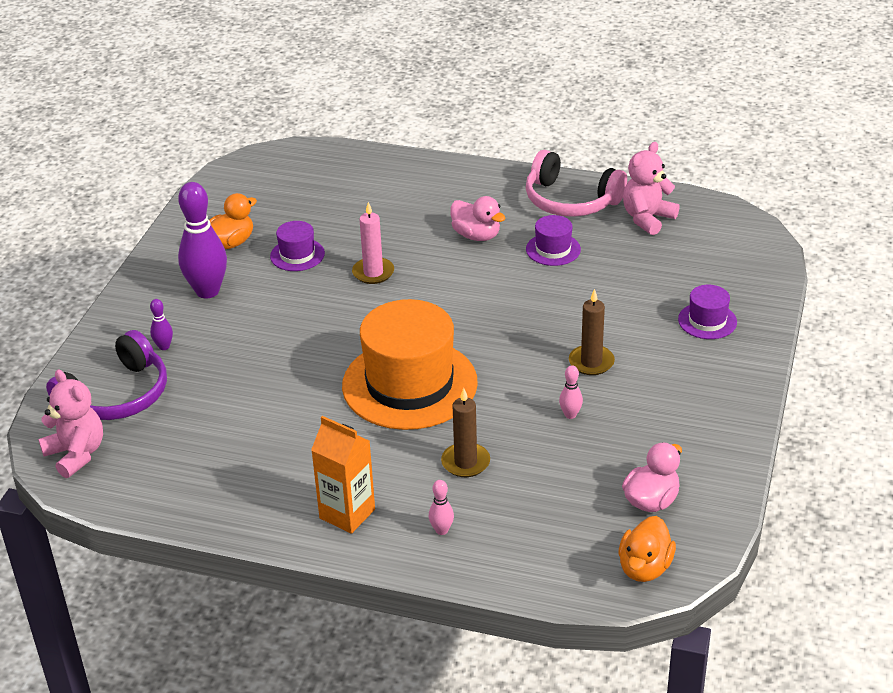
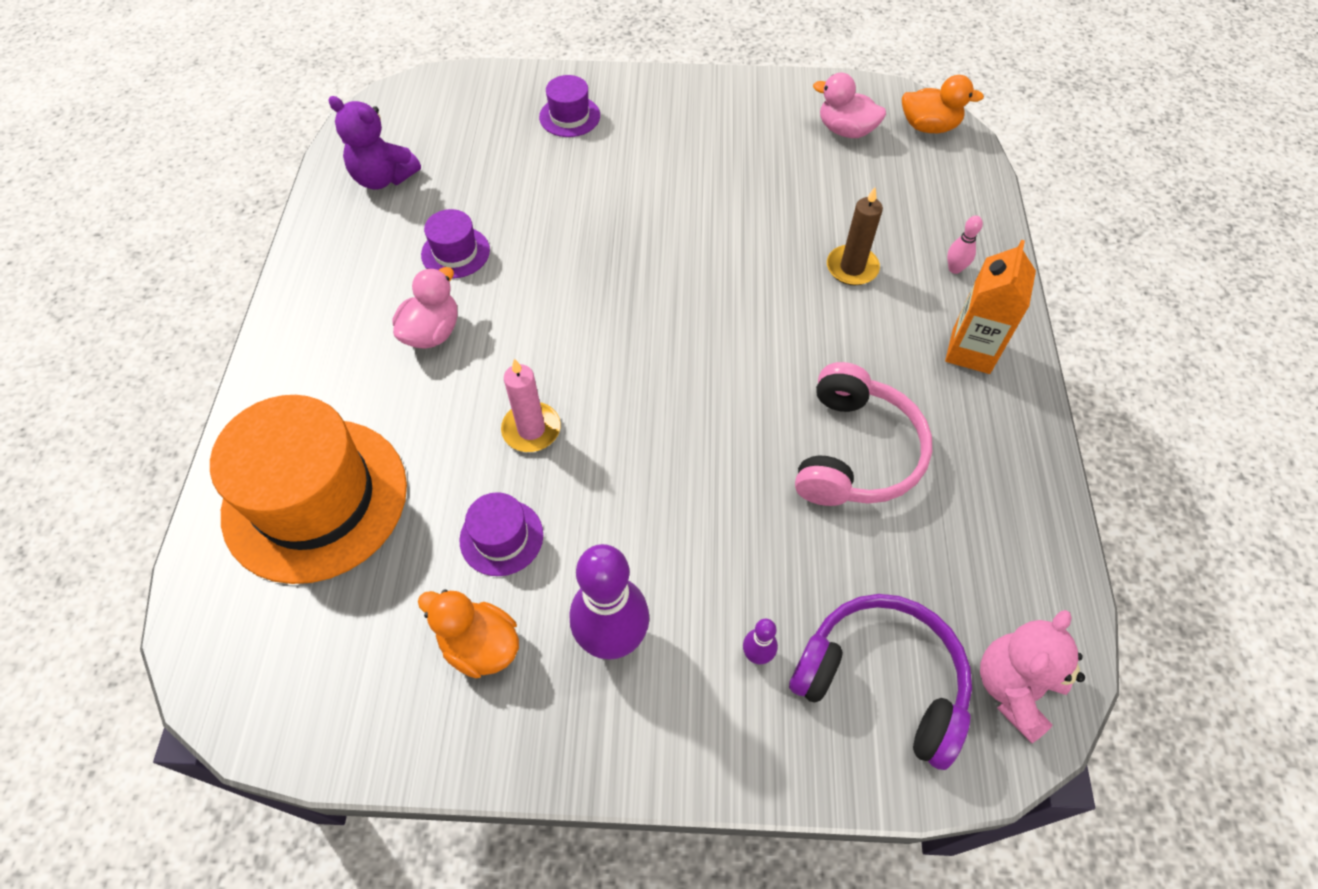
camera: 105 degrees left, 20 degrees up
(409, 384) = (745, 341): orange hat -> orange hat (315, 499)
(570, 201) = (346, 251): pink headphones -> pink headphones (856, 452)
(570, 415) = (749, 198): pink bowling pin -> none
(591, 362) = (660, 193): brown candle -> none
(647, 219) = (383, 178): pink teddy bear -> purple teddy bear

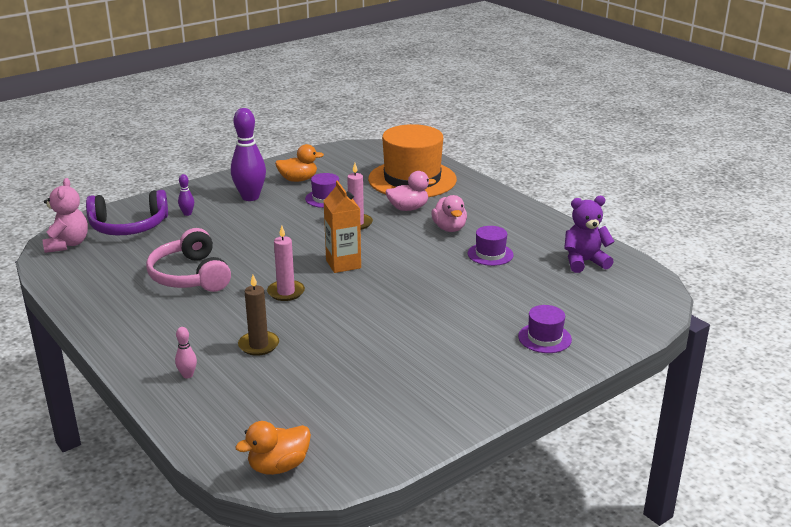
camera: 140 degrees right, 30 degrees down
(756, 336) = (286, 292): none -> pink candle
(845, 130) = (344, 427): pink duck -> pink duck (408, 208)
(971, 351) = (150, 339): orange carton -> orange carton (343, 264)

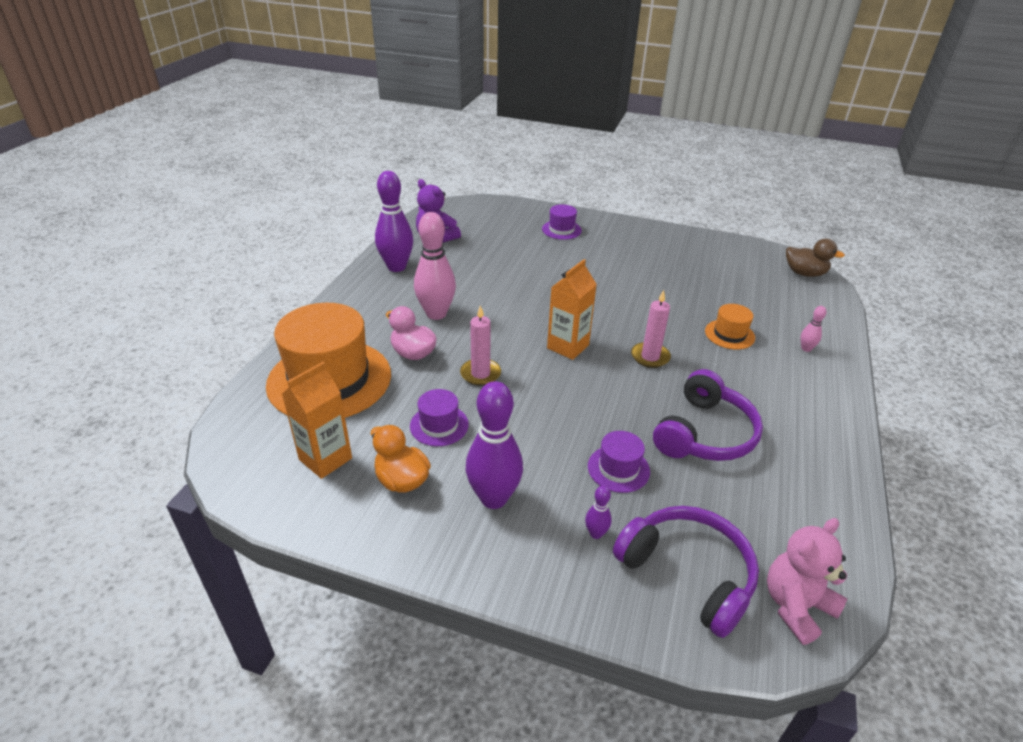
camera: 125 degrees left, 10 degrees up
(190, 276) = (705, 433): pink headphones -> purple headphones
(259, 345) = (729, 334): brown candle -> orange hat
(278, 466) = (804, 273): orange duck -> brown duck
(342, 166) = (325, 459): none -> orange carton
(449, 228) = (436, 314): pink duck -> pink bowling pin
(490, 254) = (466, 279): purple hat -> purple hat (618, 469)
(543, 231) = (396, 267): none -> purple bowling pin

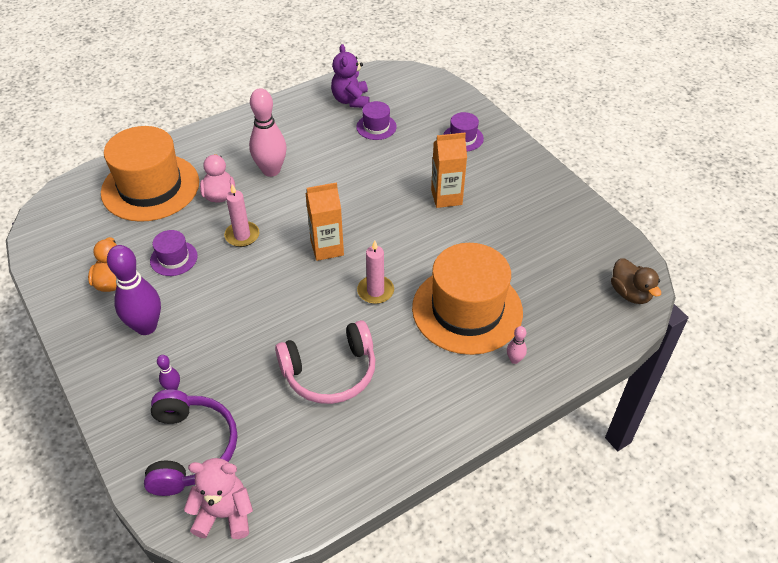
camera: 40 degrees right, 10 degrees up
(325, 459) = (90, 242): orange carton -> orange carton (446, 197)
(396, 267) = (292, 114): purple bowling pin -> none
(618, 469) = (240, 357): purple hat -> purple hat (376, 127)
(705, 433) = (330, 372): purple headphones -> pink headphones
(729, 334) = (467, 309): orange hat -> orange hat, size x2.23

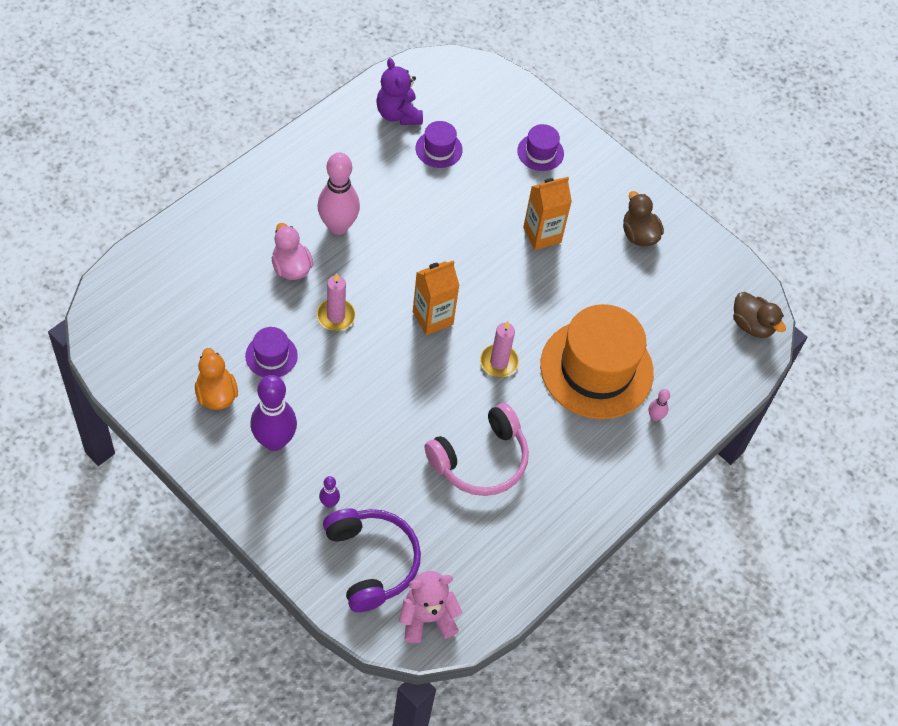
camera: 20 degrees left, 10 degrees up
(150, 187) = (207, 268): orange hat -> none
(535, 207) = (639, 235): none -> brown duck

